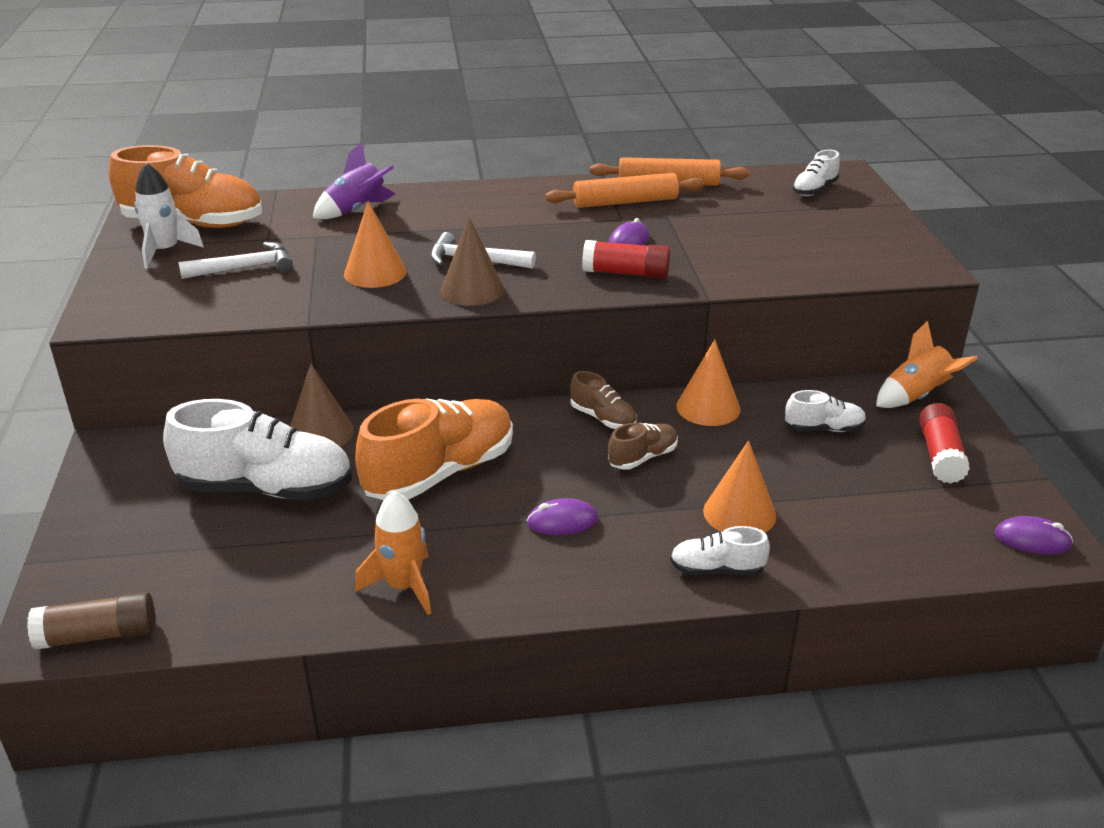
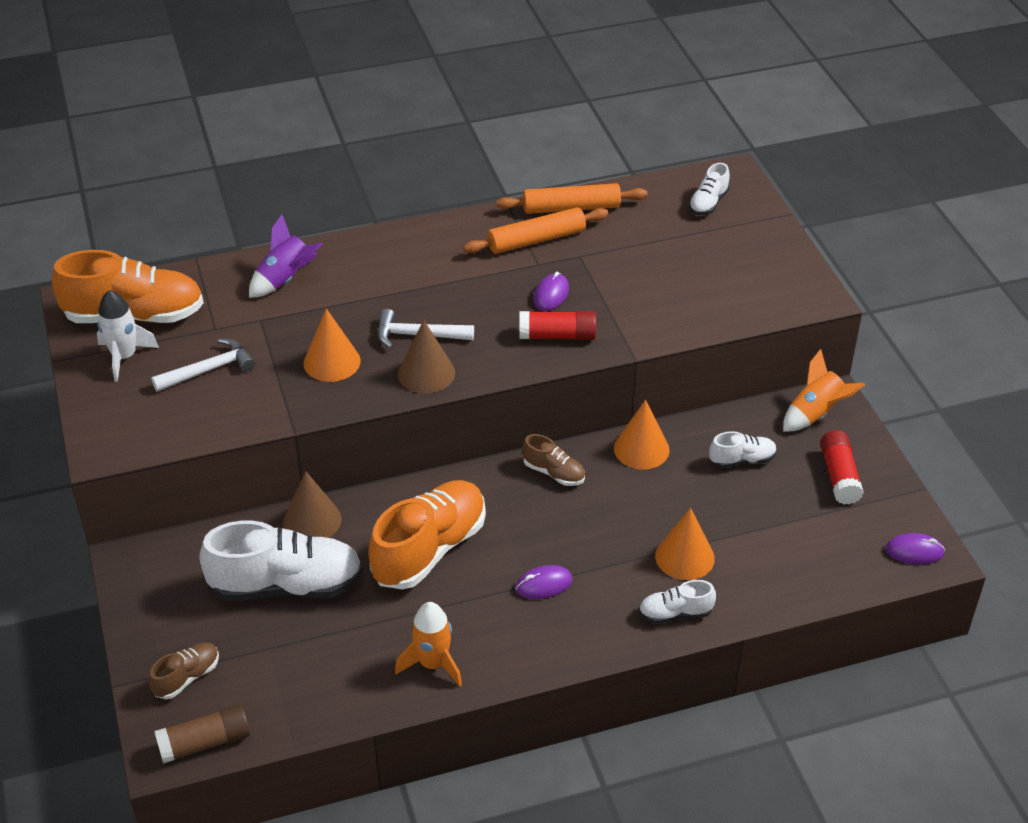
camera: 10 degrees left, 10 degrees up
(643, 457) = (596, 511): brown shoe -> brown shoe (187, 677)

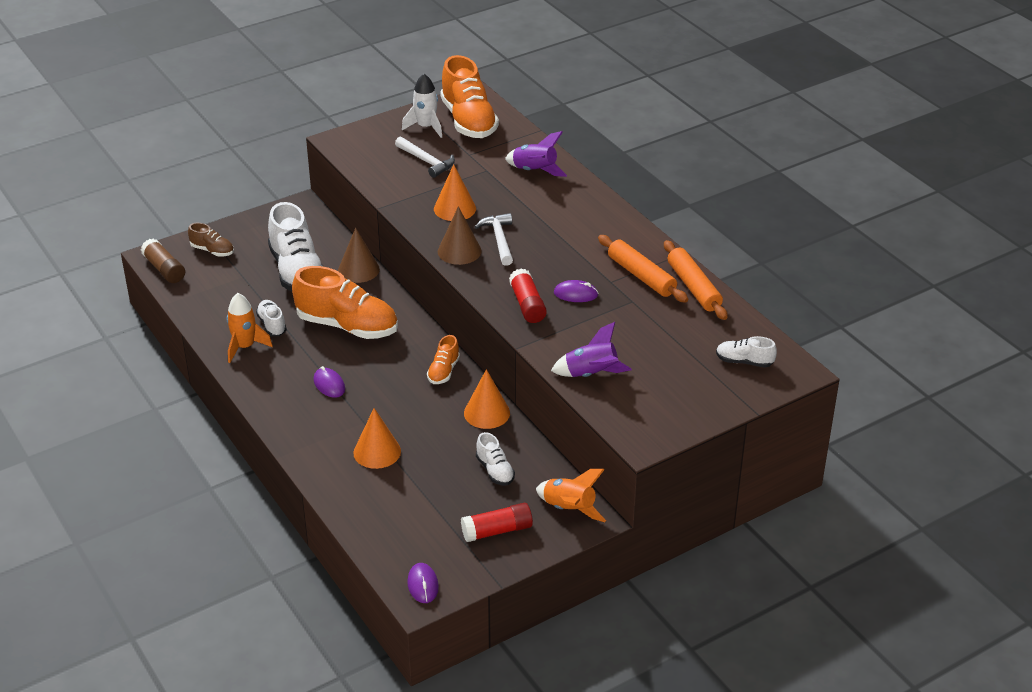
camera: 75 degrees right, 5 degrees down
(554, 473) = (443, 371): brown shoe -> orange shoe
(675, 613) = (318, 454): white shoe -> white shoe (272, 325)
(699, 311) = (591, 374): none -> purple rocket

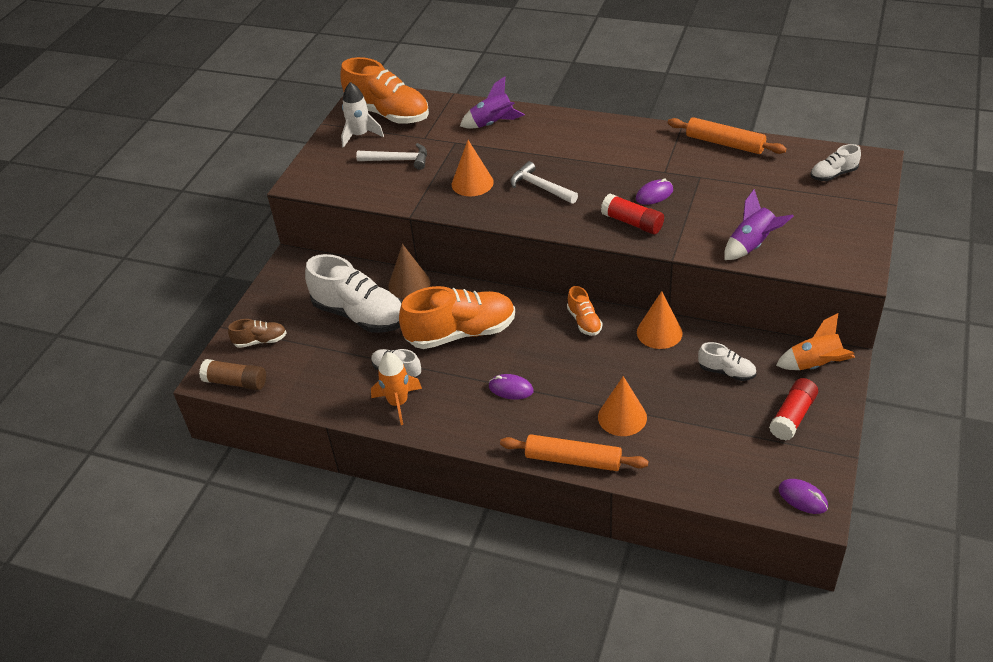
camera: 35 degrees left, 5 degrees up
(459, 251) = (523, 212): brown cone -> none
(641, 276) = (679, 156): orange rolling pin -> orange rolling pin (573, 460)

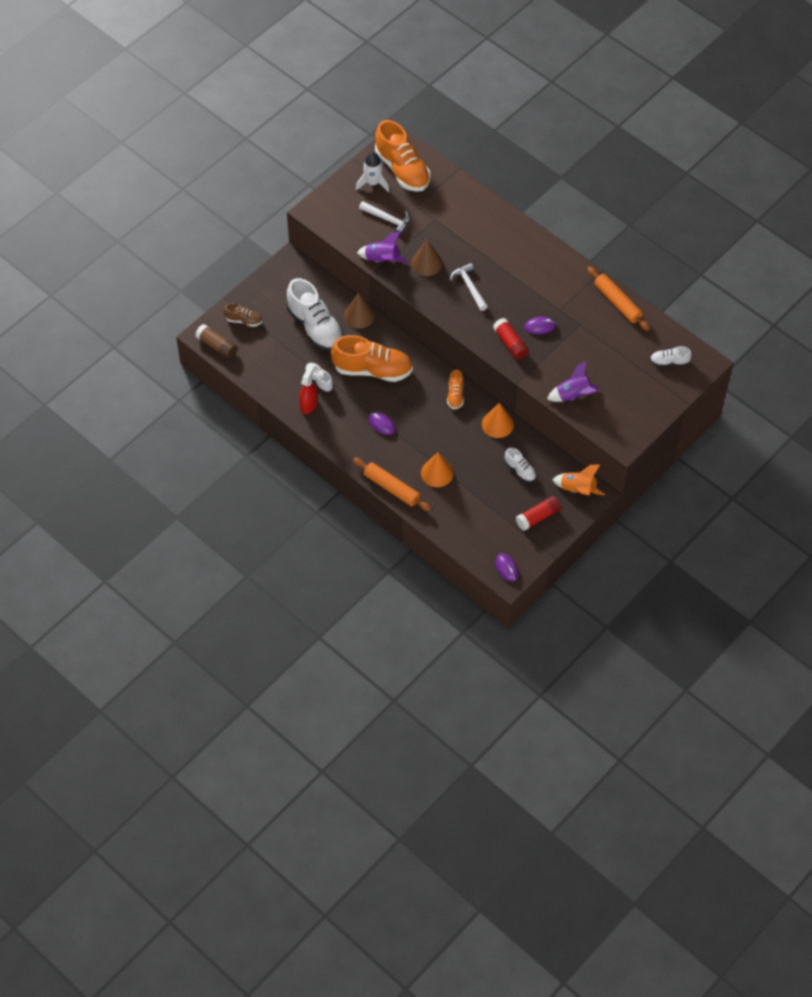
camera: 20 degrees right, 15 degrees up
(398, 403) = (309, 404): orange rocket -> red spray bottle
(472, 183) = (426, 263): orange cone -> brown cone
(492, 124) = (470, 212): purple rocket -> purple rocket (382, 260)

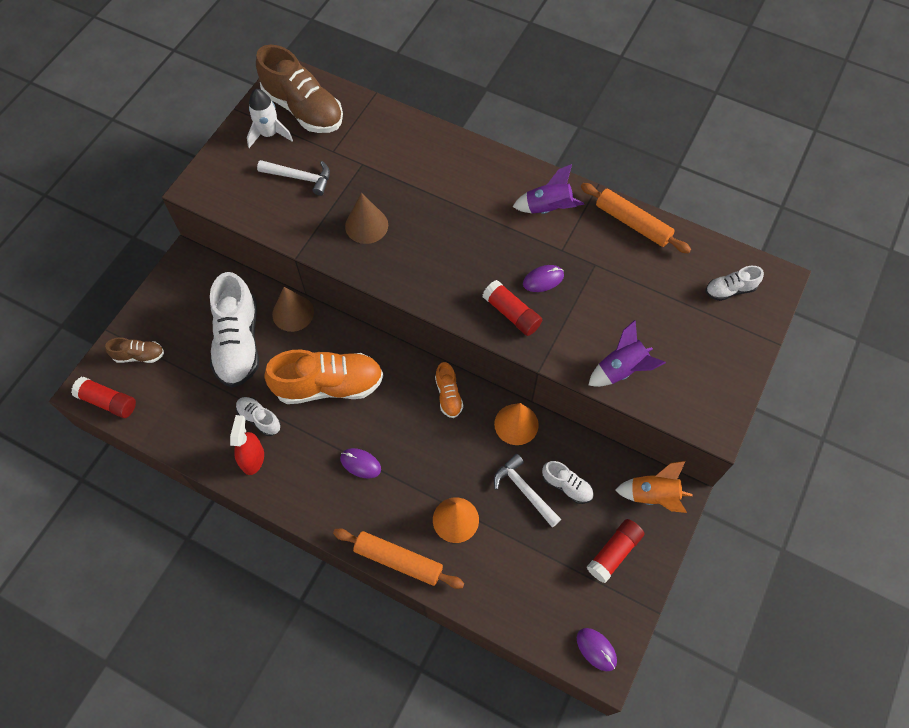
camera: 15 degrees left, 5 degrees up
(217, 346) = (108, 401): brown glue stick -> red glue stick
(315, 327) = (238, 343): white shoe -> white shoe turned 45 degrees clockwise
(382, 260) = (305, 234): purple rocket -> purple rocket (548, 208)
(402, 169) = (303, 109): orange shoe -> brown shoe
(469, 287) = (432, 245): white hammer -> white hammer (524, 490)

